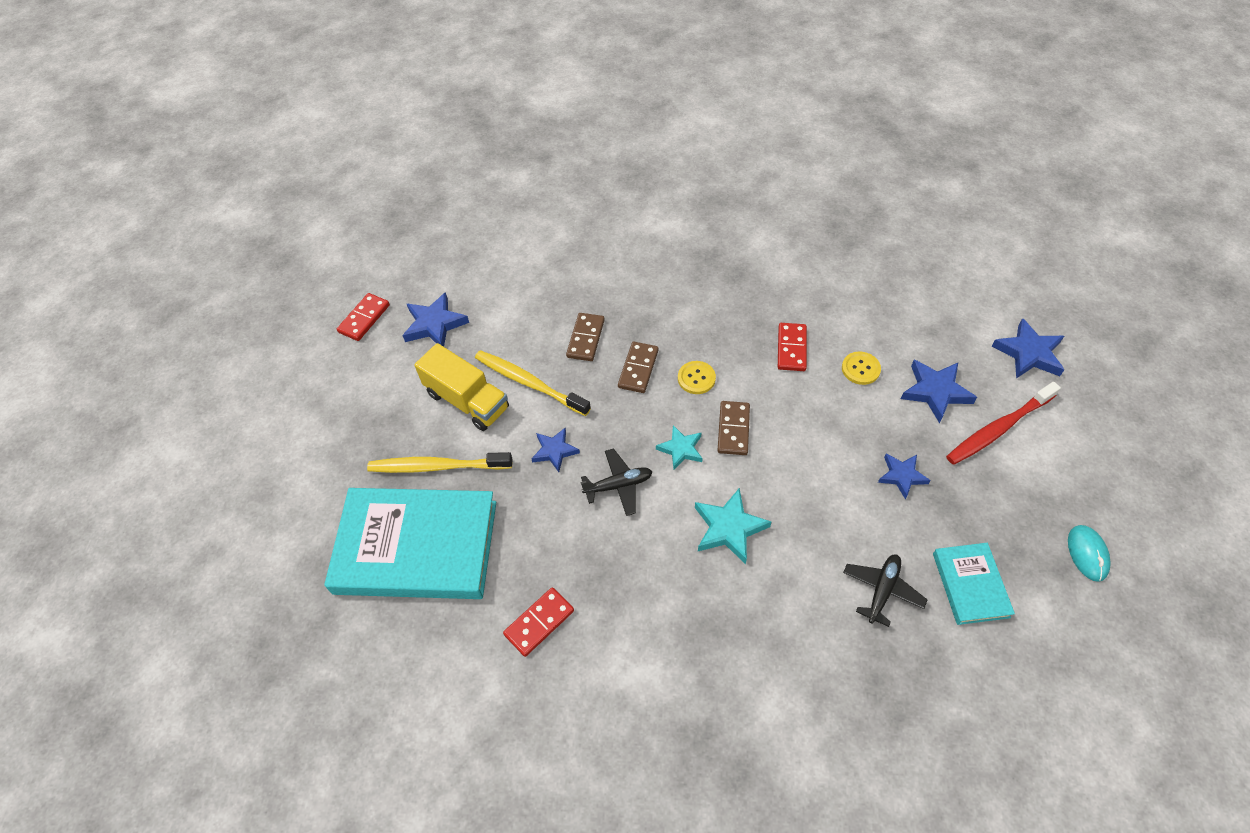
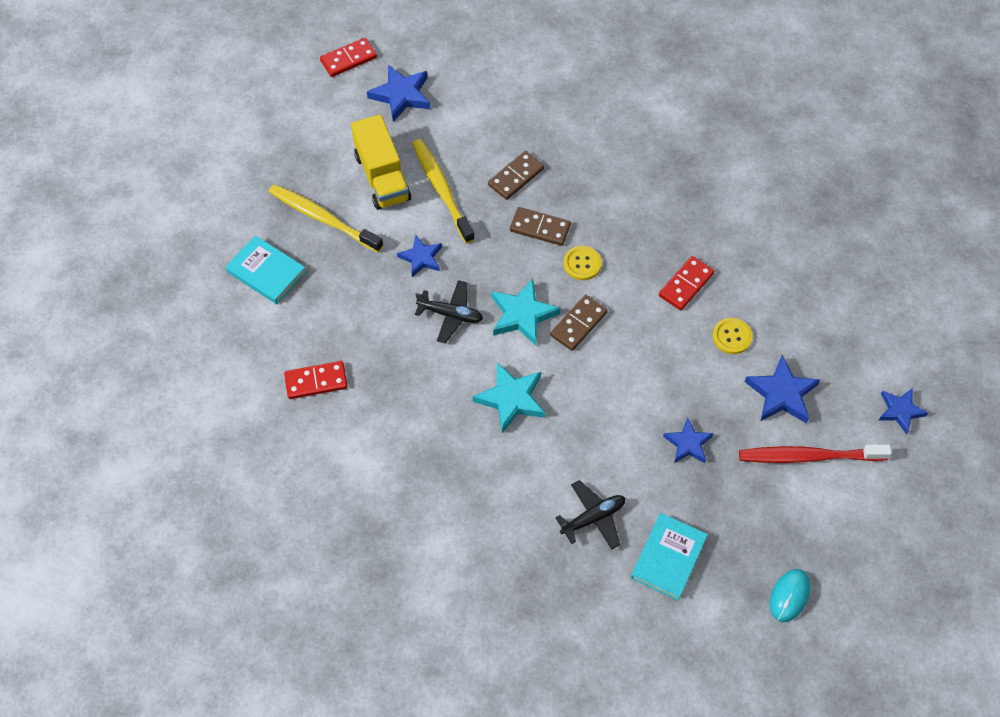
camera: 30 degrees right, 5 degrees up
(416, 547) = (266, 272): turquoise book -> turquoise book, size x0.49
(638, 369) = (540, 228): brown domino -> brown domino turned 60 degrees clockwise
(681, 449) = (522, 315): turquoise star -> turquoise star, size x1.52
(1028, 353) = (900, 411): blue star -> blue star, size x0.66

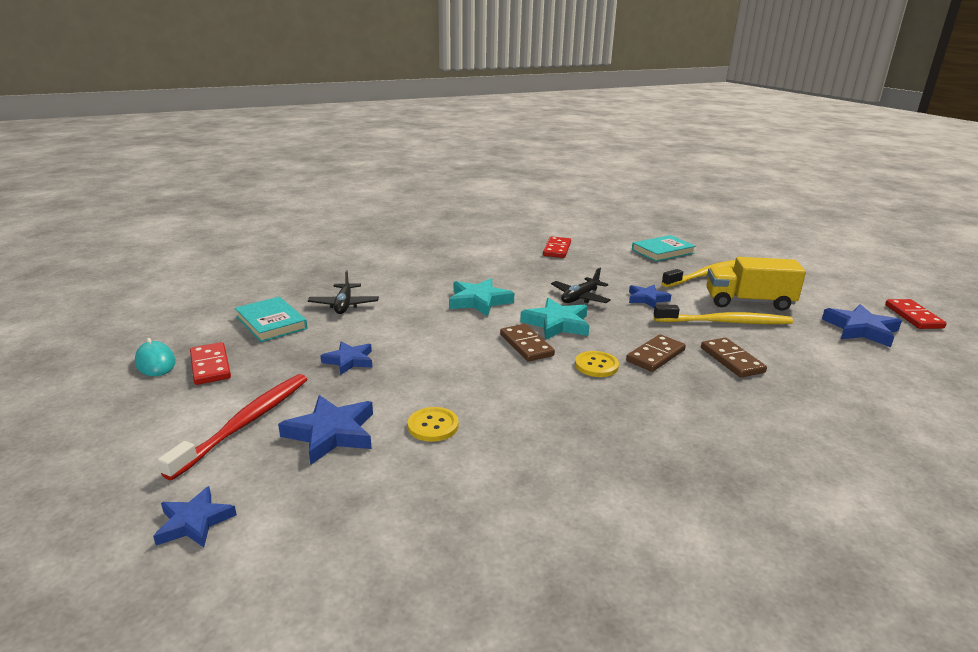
camera: 115 degrees right, 35 degrees down
(686, 285) = (526, 418): red domino -> red domino (210, 366)

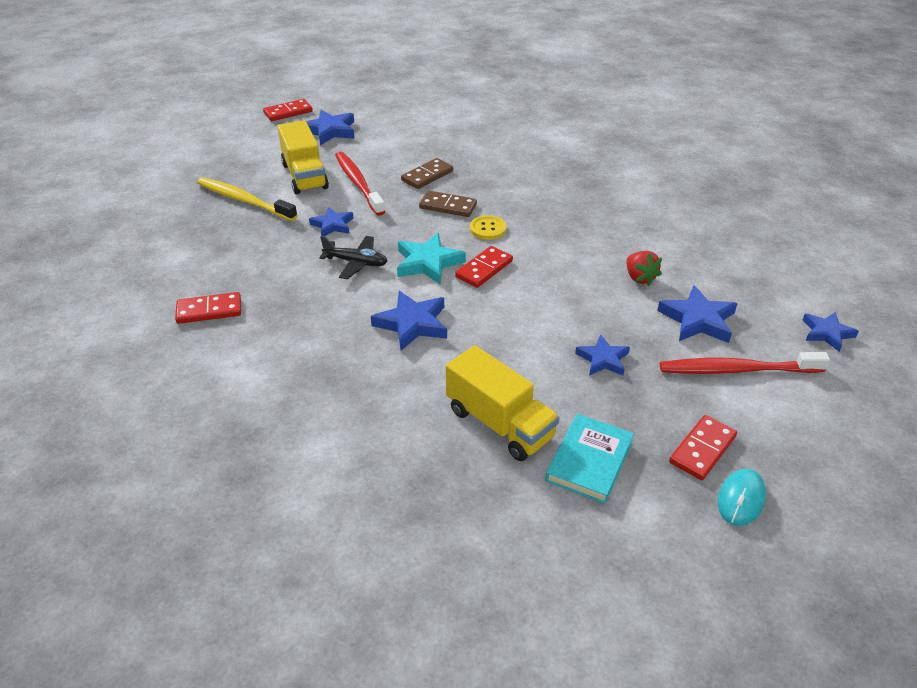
camera: 115 degrees left, 15 degrees up
(344, 305) = (499, 423): black plane -> yellow truck
(433, 426) = (639, 278): yellow button -> red strawberry
(479, 301) = (412, 324): turquoise star -> blue star
(526, 345) = (484, 269): brown domino -> red domino
(662, 251) = (180, 234): turquoise book -> none
(725, 322) = (358, 183): yellow toothbrush -> red toothbrush

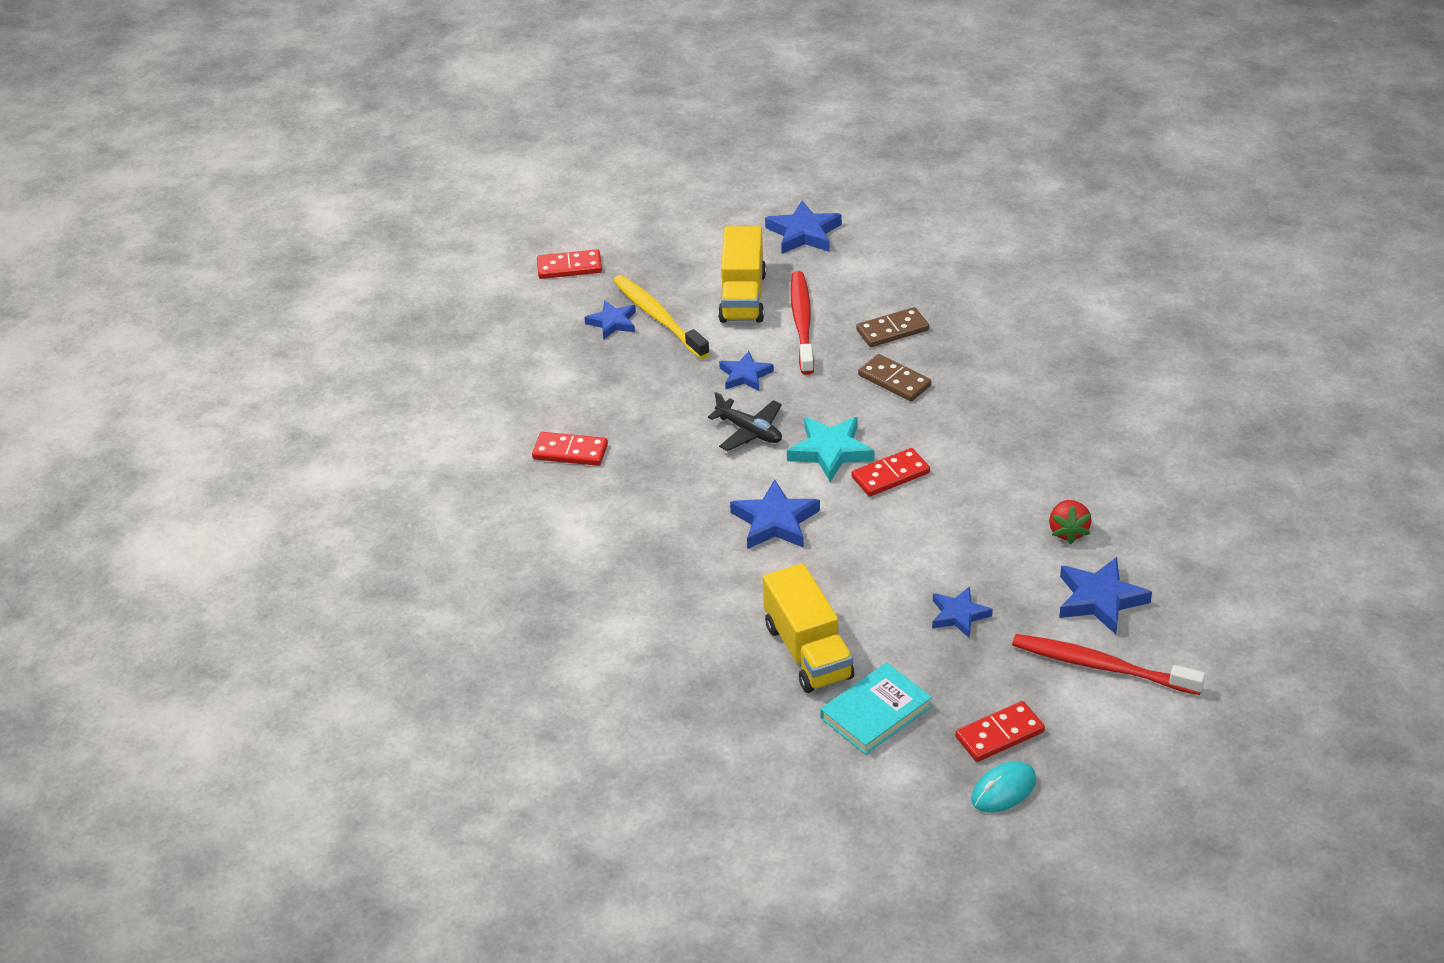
camera: 25 degrees right, 0 degrees up
(288, 112) = (764, 191): red domino -> red domino (569, 267)
(488, 229) = (925, 423): yellow button -> none
(826, 333) = (1243, 654): blue star -> blue star (612, 322)

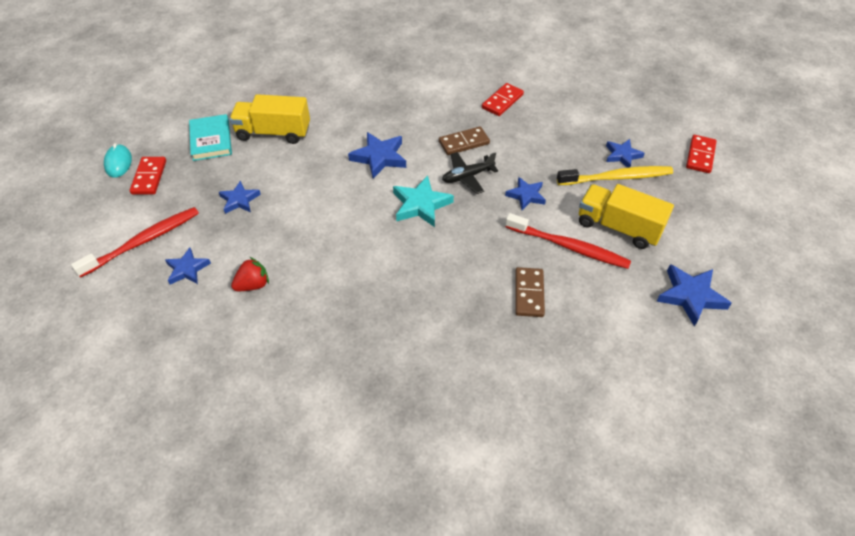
camera: 115 degrees right, 10 degrees up
(890, 475) = (376, 223): red domino -> none
(894, 381) = (469, 268): brown domino -> brown domino (464, 142)
(1068, 531) = (253, 285): red strawberry -> red strawberry turned 120 degrees clockwise
(1100, 599) = (187, 269): blue star -> blue star, size x0.66

